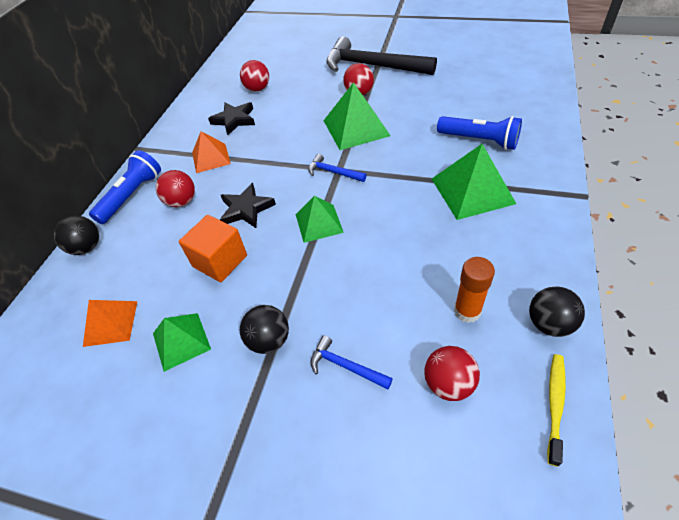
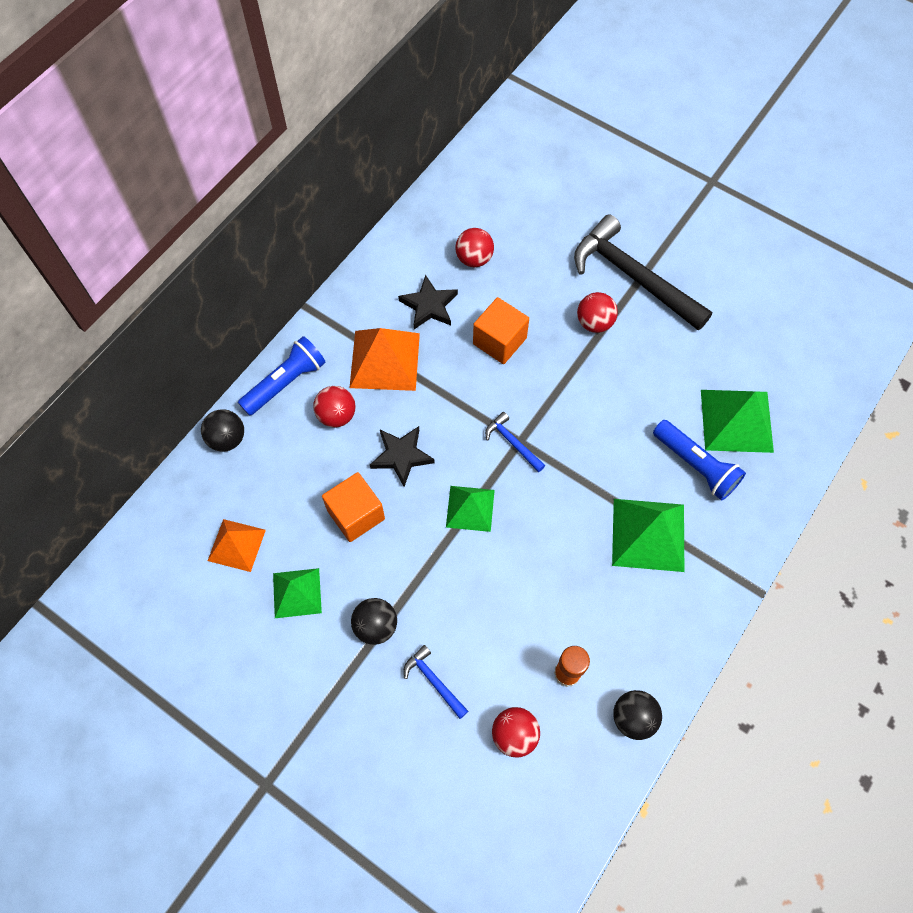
camera: 15 degrees right, 15 degrees up
(211, 158) = (385, 360): orange pyramid -> orange pyramid, size x1.57
(295, 122) = (499, 341): none -> orange cube
(356, 128) = (565, 382): green pyramid -> green pyramid (736, 420)
(555, 405) = (592, 791): yellow toothbrush -> none

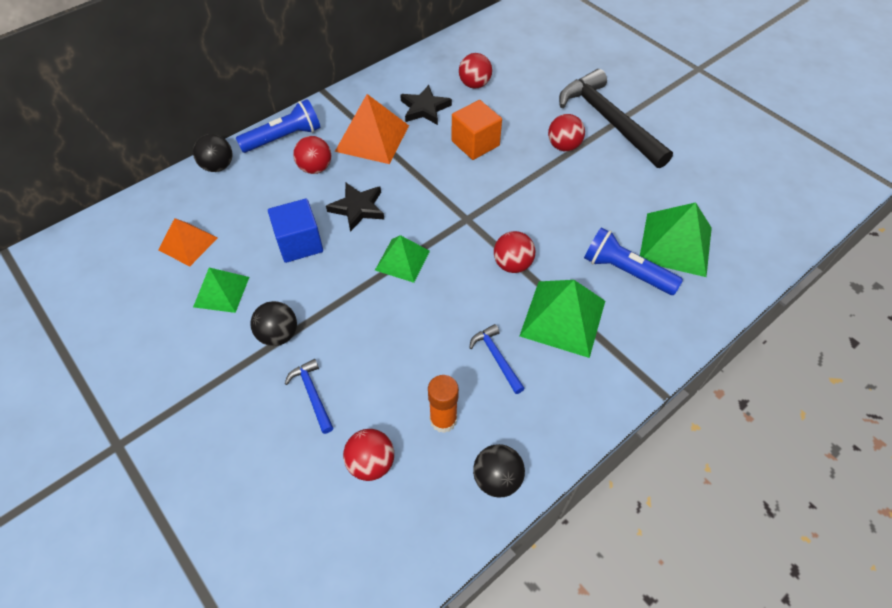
camera: 15 degrees right, 10 degrees down
(356, 514) = (299, 243): orange cube -> blue cube
(512, 442) = (459, 218): blue hammer -> blue hammer (496, 358)
(582, 485) = (512, 264): none -> red ball
(695, 465) = (626, 271): blue flashlight -> blue flashlight turned 150 degrees clockwise

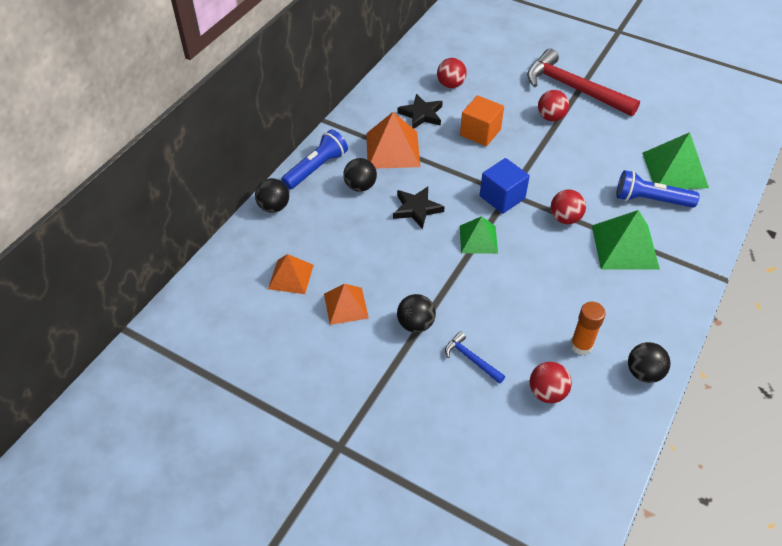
camera: 20 degrees left, 5 degrees down
(221, 292) = (346, 306): green pyramid -> orange pyramid
(299, 243) = (386, 249): blue cube -> blue cube (502, 197)
(315, 168) = (360, 186): red ball -> black ball
(496, 358) = (593, 289): blue hammer -> none
(608, 120) = (573, 88): black hammer -> red hammer

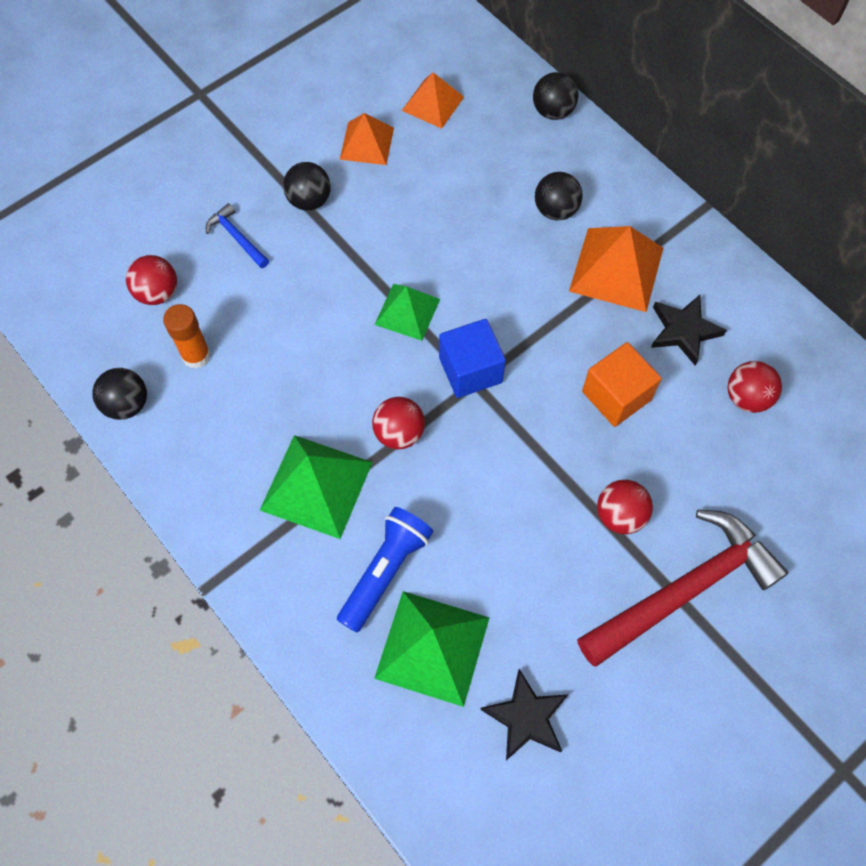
camera: 110 degrees right, 15 degrees up
(316, 168) = (608, 171): blue flashlight -> none
(416, 209) = (489, 260): black star -> black star (526, 717)
(471, 359) = (237, 237): blue hammer -> blue hammer turned 105 degrees counterclockwise

